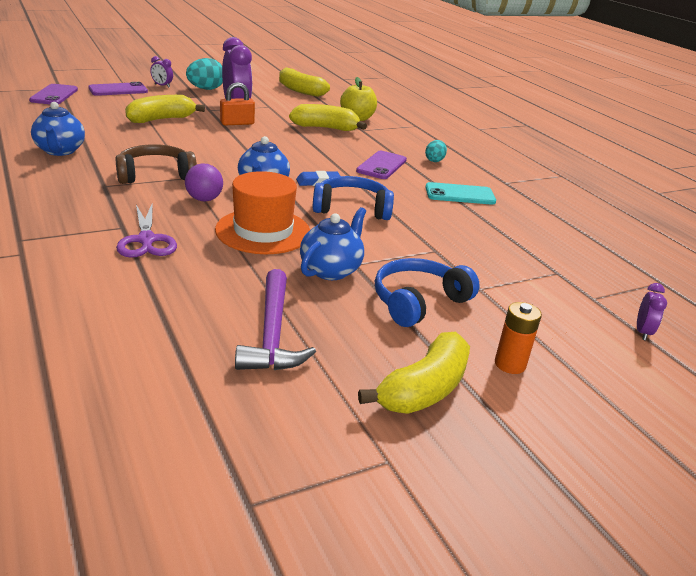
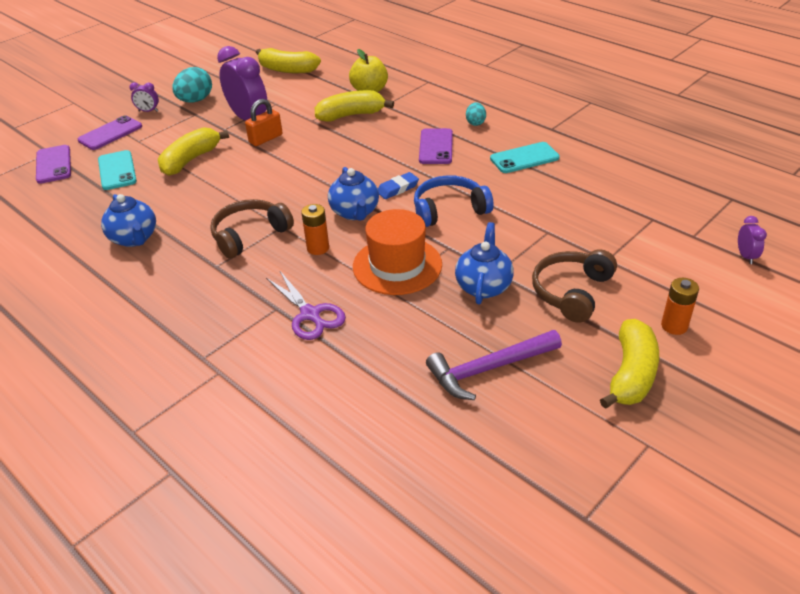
camera: 15 degrees left, 10 degrees up
(97, 110) = (117, 170): none -> turquoise phone
(204, 199) = (318, 248): purple ball -> orange battery
(272, 333) = (488, 369): purple hammer -> purple hammer turned 90 degrees clockwise
(418, 302) = (571, 292): blue headphones -> brown headphones

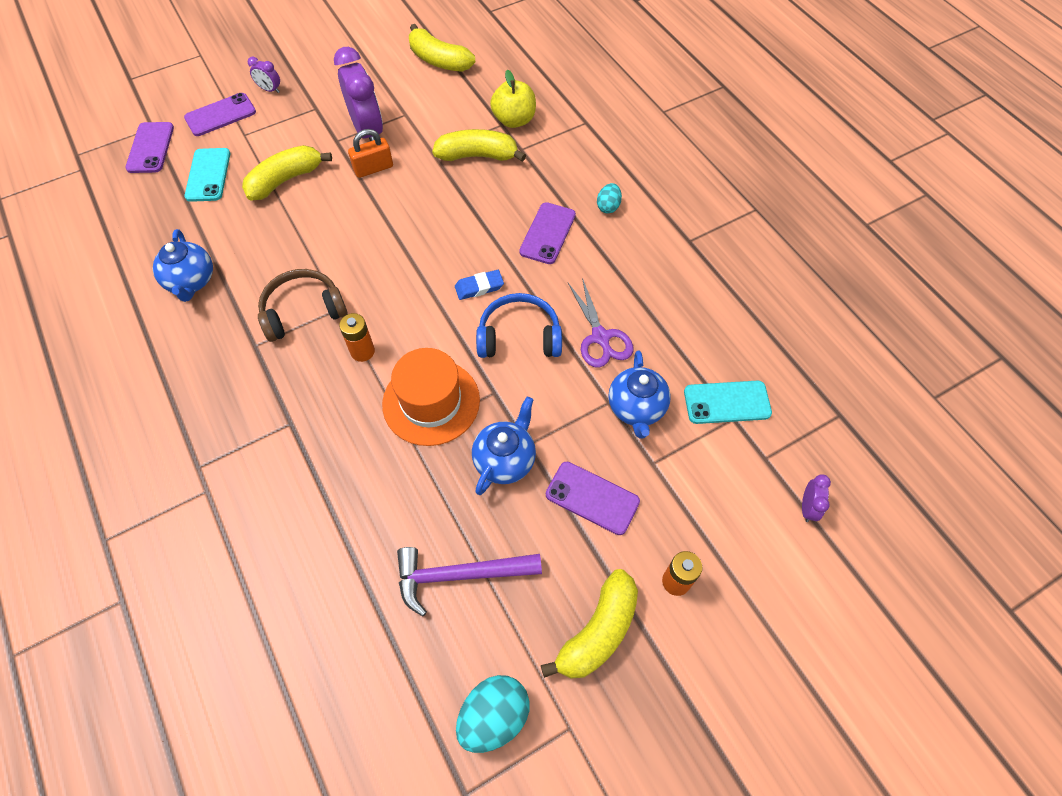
camera: 15 degrees right, 20 degrees up
(195, 100) = (323, 86): turquoise egg -> turquoise egg (494, 716)
(310, 314) = (318, 443): purple scissors -> purple scissors (600, 337)
(355, 212) = (420, 310): blue teapot -> blue teapot (636, 408)
(524, 158) = (636, 280): turquoise phone -> turquoise phone (727, 402)
(571, 292) = (592, 498): brown headphones -> purple phone

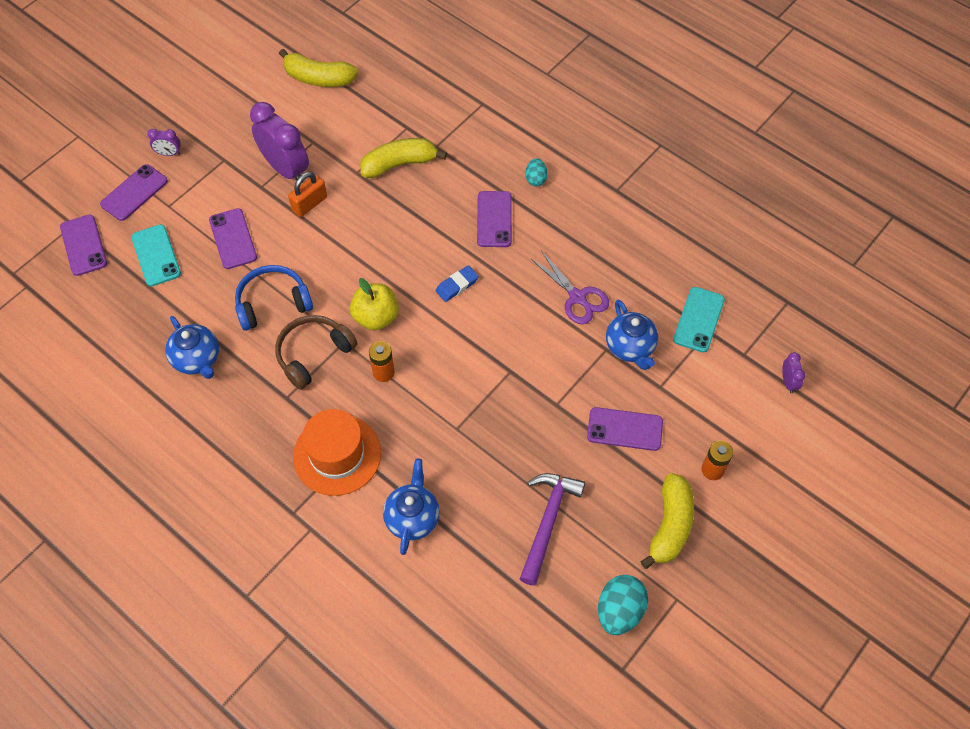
camera: 20 degrees left, 0 degrees up
(285, 180) = (233, 239): yellow banana -> purple phone
(431, 402) = (462, 396): orange hat -> orange hat (337, 455)
(459, 575) = (548, 522): purple hammer -> purple hammer turned 135 degrees clockwise
(505, 460) = (544, 422): blue teapot -> blue teapot (412, 517)
(514, 120) = (417, 120): yellow apple -> yellow apple (376, 317)
(519, 336) = (510, 318): blue headphones -> blue headphones (273, 303)
(727, 402) = (698, 319): turquoise phone -> turquoise phone turned 45 degrees counterclockwise

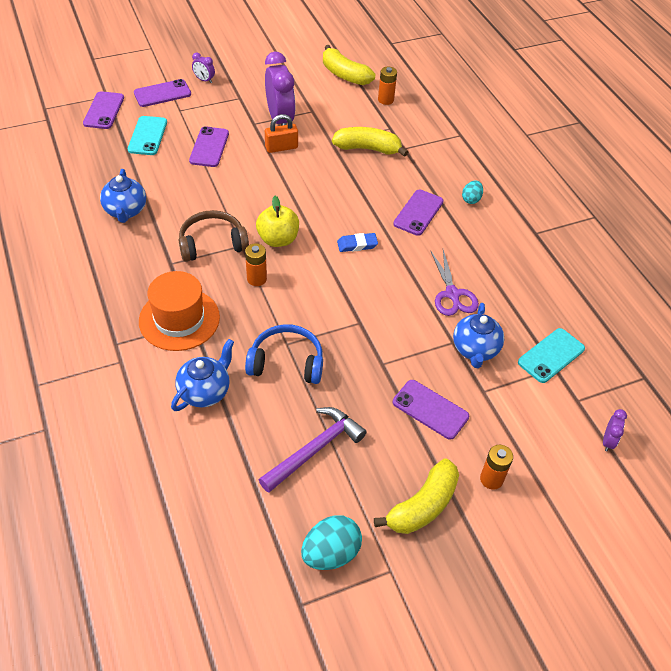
camera: 25 degrees right, 10 degrees down
(273, 303) = (207, 198): blue headphones -> blue headphones (286, 362)
(381, 92) = (385, 100): none -> orange battery

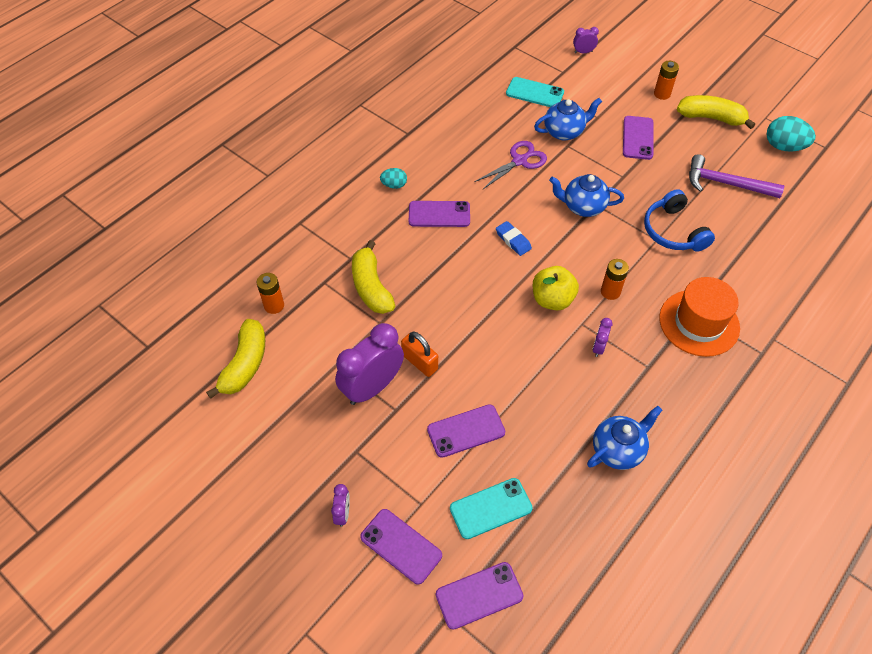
camera: 115 degrees left, 5 degrees up
(205, 391) = (744, 267): blue teapot -> blue teapot (583, 207)
(212, 244) = (598, 347): brown headphones -> purple clock

